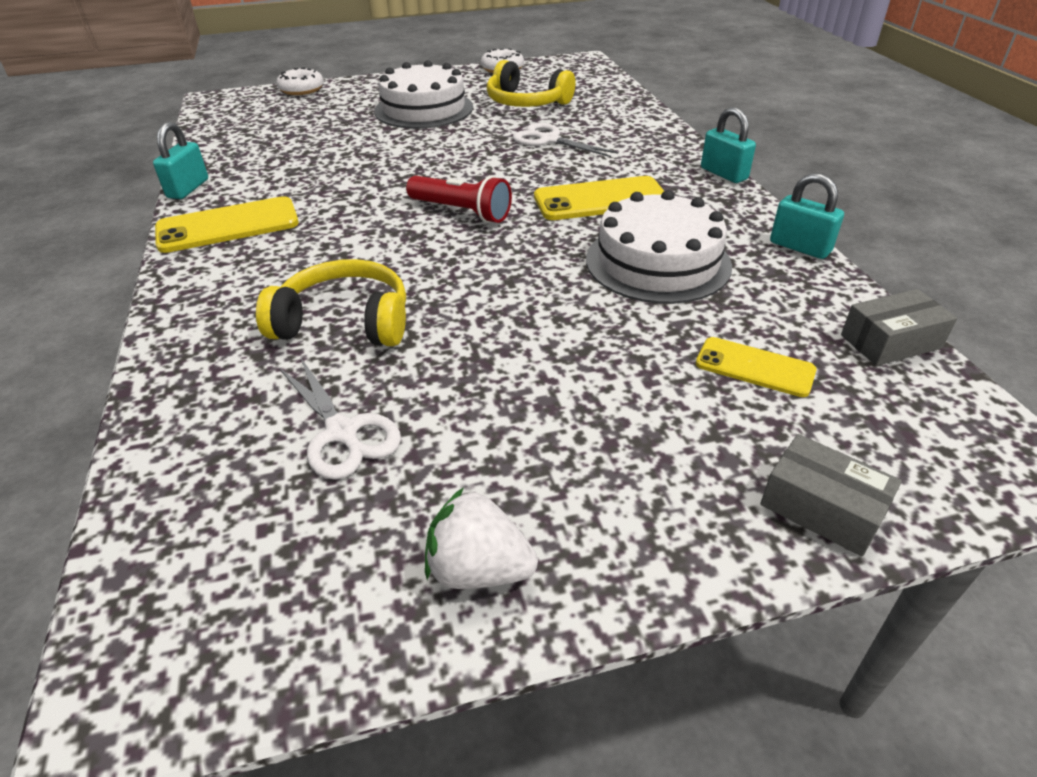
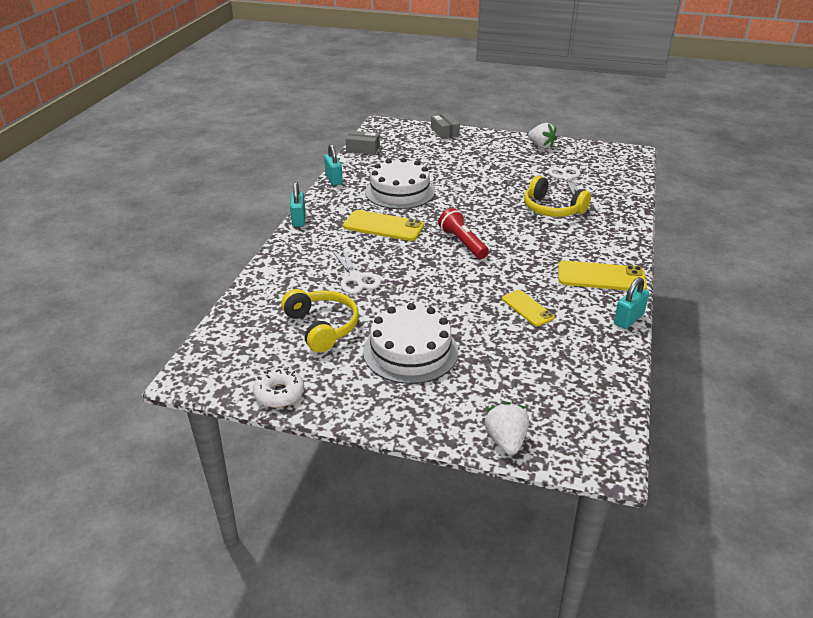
camera: 150 degrees left, 5 degrees down
(301, 89) = (506, 441): white donut -> white strawberry
(754, 367) = (417, 156): yellow phone -> yellow phone (527, 308)

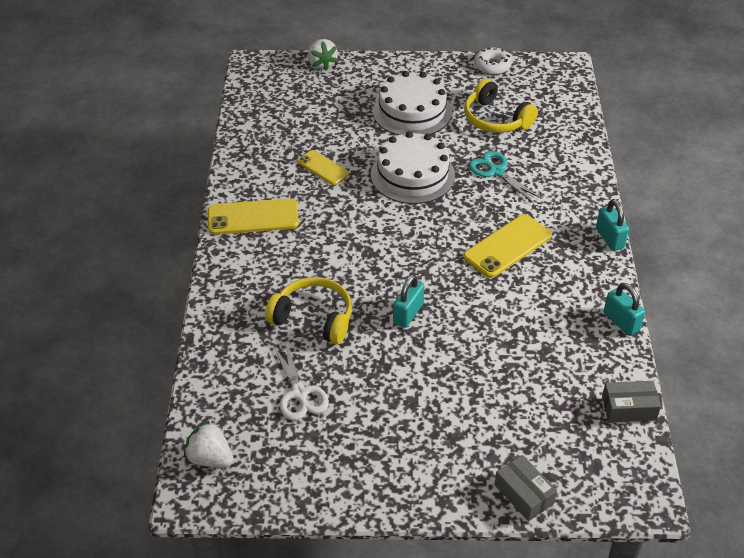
camera: 165 degrees right, 10 degrees up
(356, 278) = (496, 171): white scissors -> turquoise scissors
(383, 226) = (507, 246): yellow phone -> yellow phone turned 45 degrees counterclockwise
(400, 192) = (520, 313): white cake -> white cake (412, 175)
(463, 243) = (408, 237): red flashlight -> none
(541, 146) = (348, 482): white strawberry -> white strawberry (210, 458)
(628, 319) = (229, 172): turquoise padlock -> turquoise padlock (408, 313)

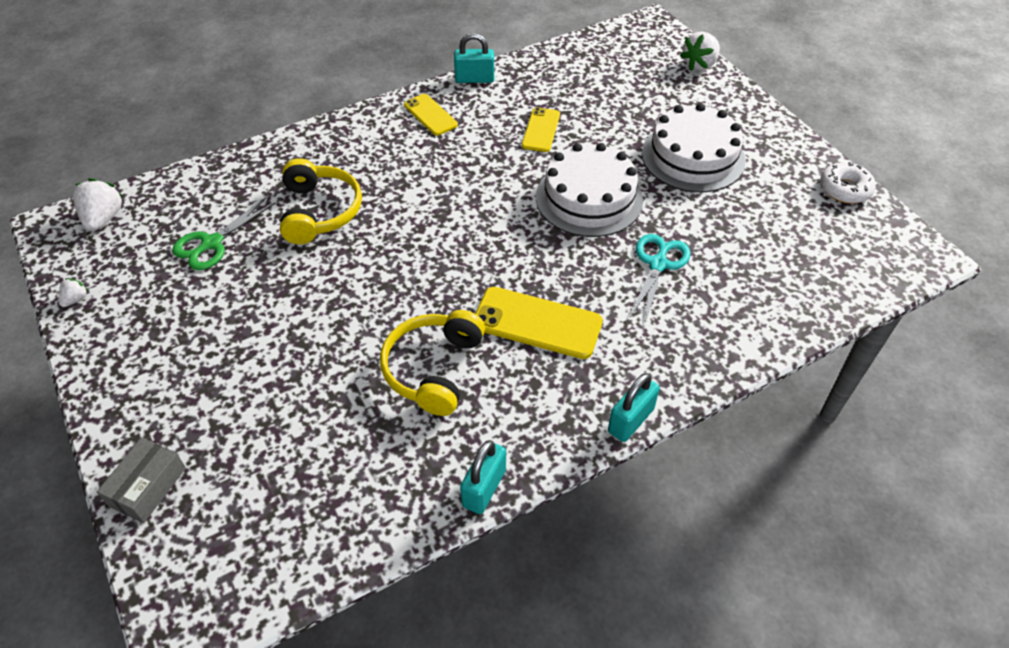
camera: 60 degrees right, 5 degrees up
(253, 217) = (430, 115): yellow phone -> yellow phone, size x0.62
(299, 393) = (212, 243): white scissors -> green scissors
(300, 499) = (76, 299): none -> white strawberry
(408, 313) = (370, 279): turquoise padlock -> turquoise padlock (474, 79)
(496, 119) = (751, 228): yellow headphones -> yellow headphones (434, 369)
(629, 408) = (334, 551): grey box -> none

